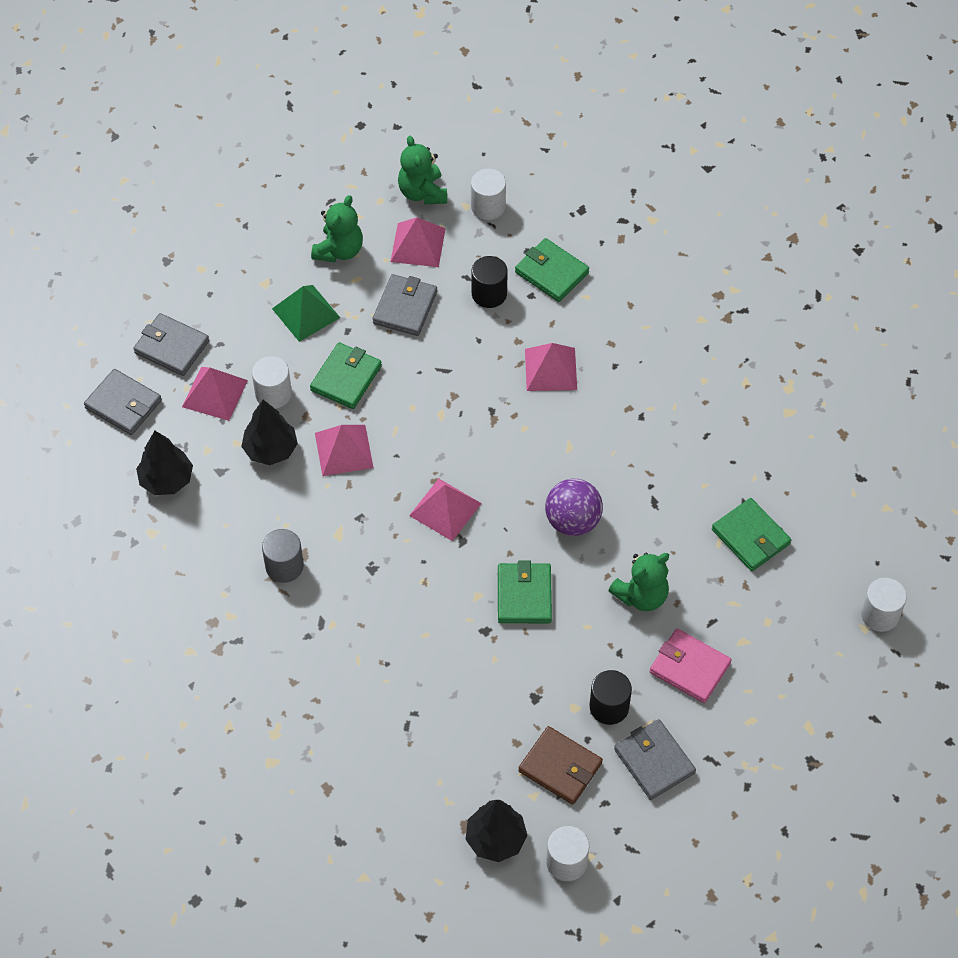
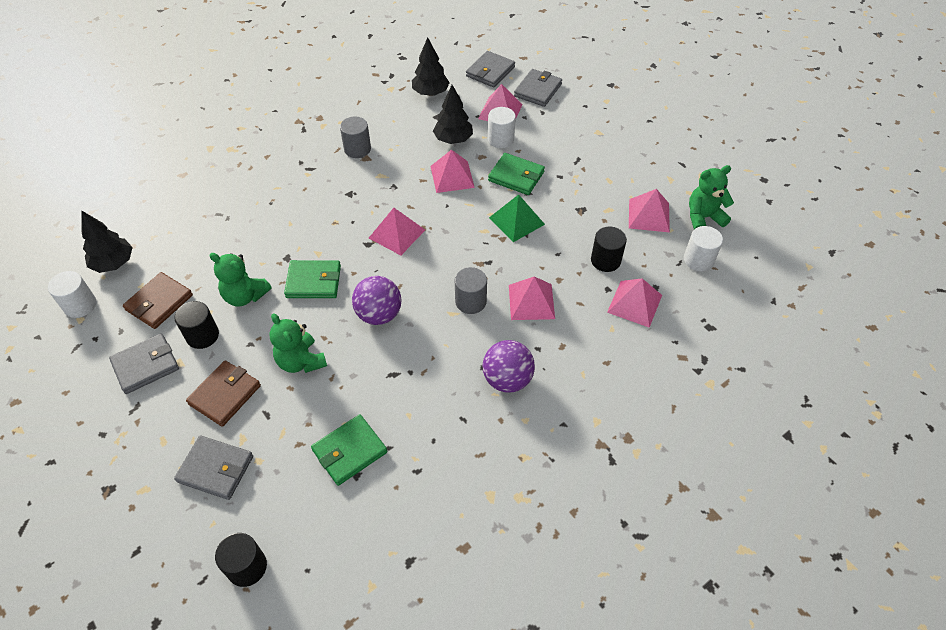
camera: 90 degrees right, 5 degrees down
(306, 313) = (574, 154): green pyramid -> green pyramid (516, 221)
(339, 250) = (635, 170): green teddy bear -> green teddy bear (245, 296)
(405, 307) = (585, 208): grey wallet -> grey wallet (216, 469)
(551, 272) = (634, 303): green wallet -> pink pyramid
(552, 428) = (470, 301): none -> grey cylinder
(656, 395) = (507, 379): none -> purple ball
(689, 668) = (225, 395): pink wallet -> brown wallet
(879, 615) = (247, 567): white cylinder -> black cylinder

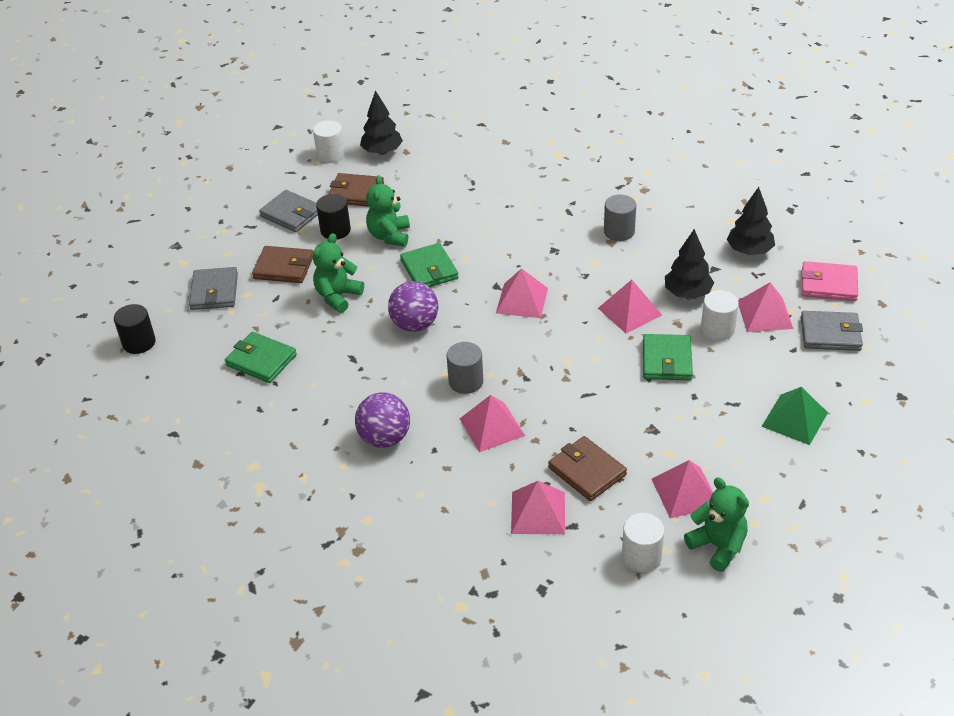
camera: 70 degrees right, 10 degrees down
(490, 71) = (828, 284): grey wallet -> pink wallet
(516, 221) = (598, 381): green pyramid -> green pyramid (794, 419)
(605, 260) = (587, 471): black cylinder -> brown wallet

